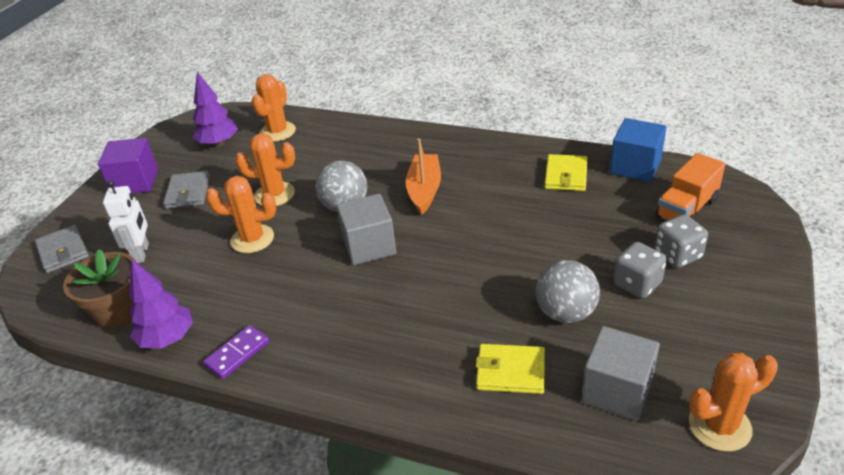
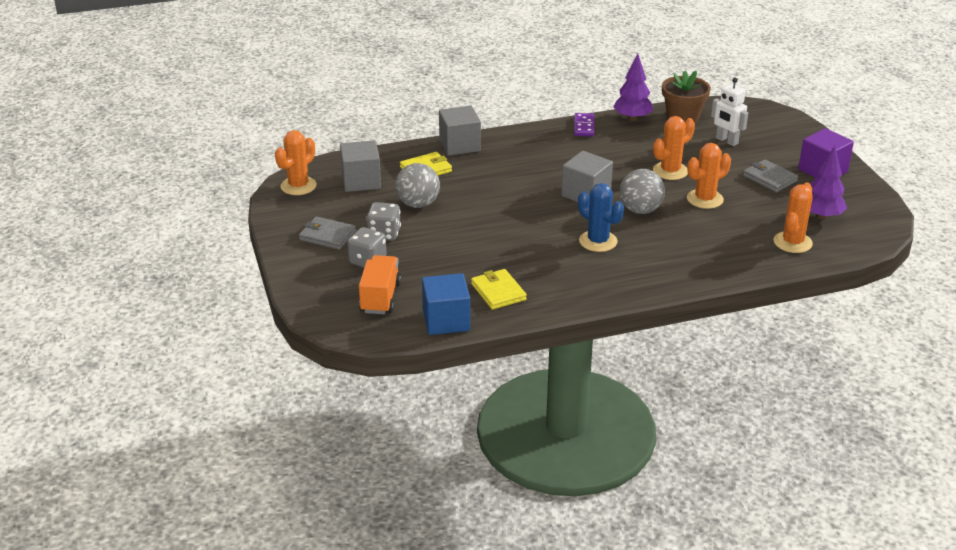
camera: 140 degrees right, 5 degrees down
(63, 251) = (777, 125): grey wallet -> grey wallet (327, 236)
(277, 132) = (792, 242): orange cactus -> orange cactus turned 45 degrees clockwise
(424, 190) = (598, 241): orange boat -> blue cactus
(425, 399) = (459, 145): none -> grey cube

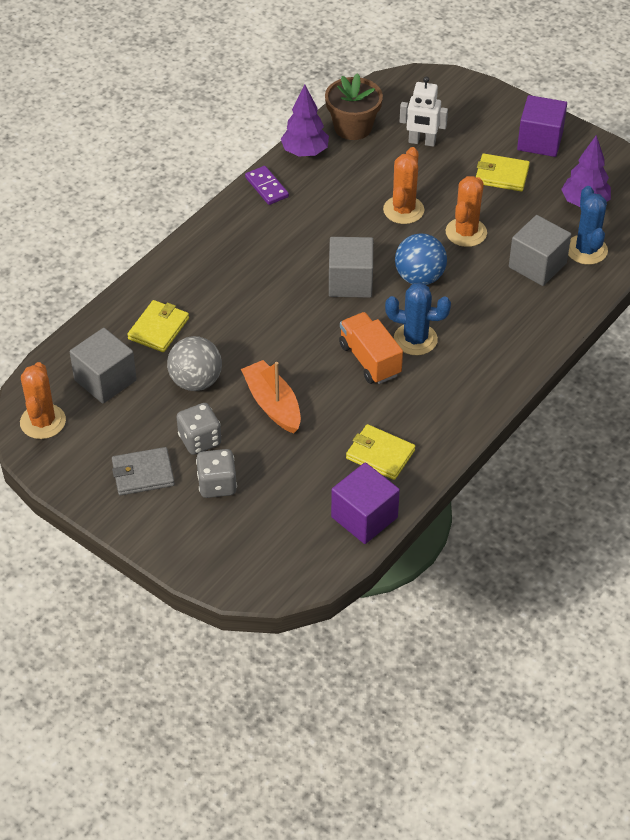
camera: 35 degrees left, 15 degrees up
(380, 297) = (275, 524): orange truck -> orange truck (369, 360)
(446, 320) = (364, 517): blue cube -> purple cube
(455, 235) = (272, 404): none -> orange boat
(459, 145) = (162, 276): grey cube -> grey cube (537, 265)
(640, 210) = (419, 277): grey ball -> blue ball
(769, 178) = (502, 175): grey wallet -> yellow wallet
(792, 242) = (586, 250): orange cactus -> blue cactus

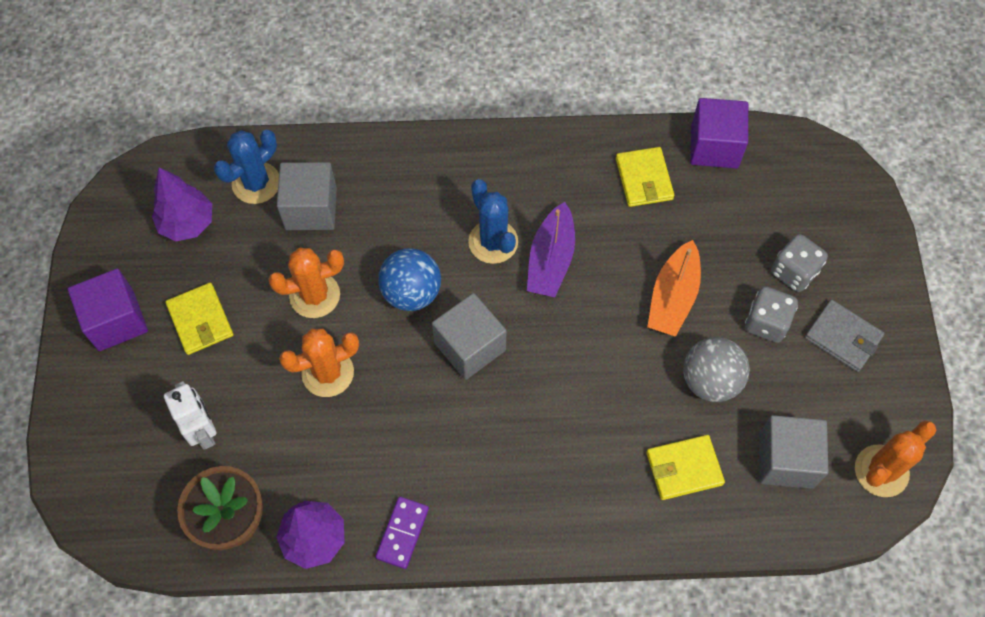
camera: 130 degrees left, 15 degrees up
(369, 360) = (550, 260): orange truck -> purple boat

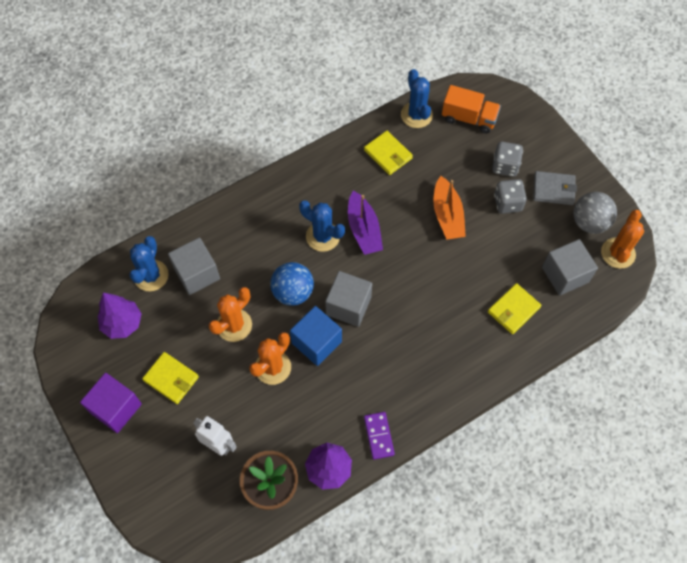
camera: 30 degrees left, 0 degrees up
(401, 371) = (316, 342): none -> blue cube
(710, 381) = (497, 252): grey ball -> grey ball (589, 222)
(714, 146) = (416, 115): purple cube -> blue cactus
(783, 184) = (469, 118): none -> orange truck

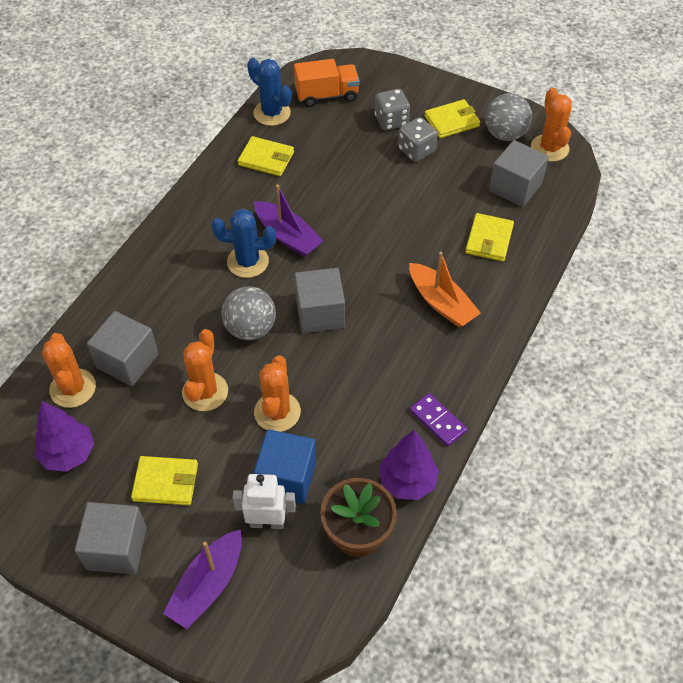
camera: 30 degrees left, 10 degrees down
(116, 408) = (116, 548): purple cube -> grey cube
(151, 275) = (73, 388): blue cactus -> orange cactus
(156, 467) = (207, 585): none -> purple boat
(293, 292) = (250, 328): blue ball -> grey ball
(316, 342) = (309, 364): blue cube -> blue cube (287, 478)
(447, 215) = (365, 186): orange boat -> orange boat (441, 303)
(553, 189) = (451, 121): grey wallet -> yellow wallet

